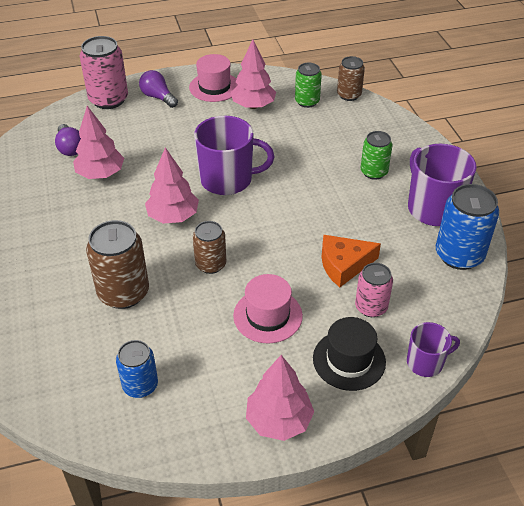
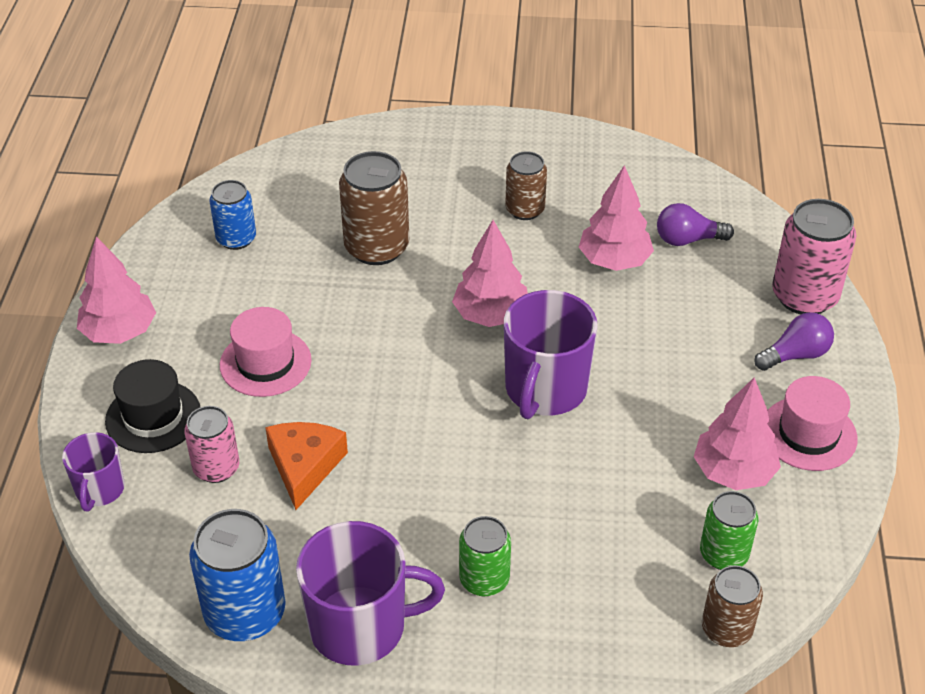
camera: 110 degrees right, 0 degrees up
(211, 264) = (381, 332): brown can -> brown can (525, 210)

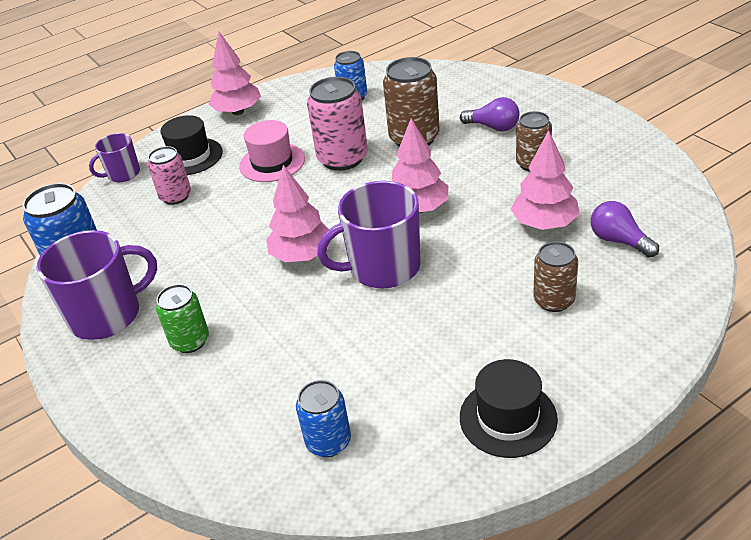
camera: 55 degrees right, 5 degrees down
(304, 466) = (209, 222): orange cheese -> none
(360, 626) = (107, 315): purple mug -> purple mug turned 75 degrees counterclockwise
(723, 554) = (328, 442): green can -> blue can
(726, 629) = (256, 486): brown can -> brown can (554, 300)
(733, 472) = (416, 400): pink tree -> pink tree (302, 255)
(795, 355) = (583, 362): purple light bulb -> purple light bulb (493, 127)
(804, 296) = (654, 330): pink can -> pink can (342, 158)
(808, 434) = (508, 418): pink hat -> black hat

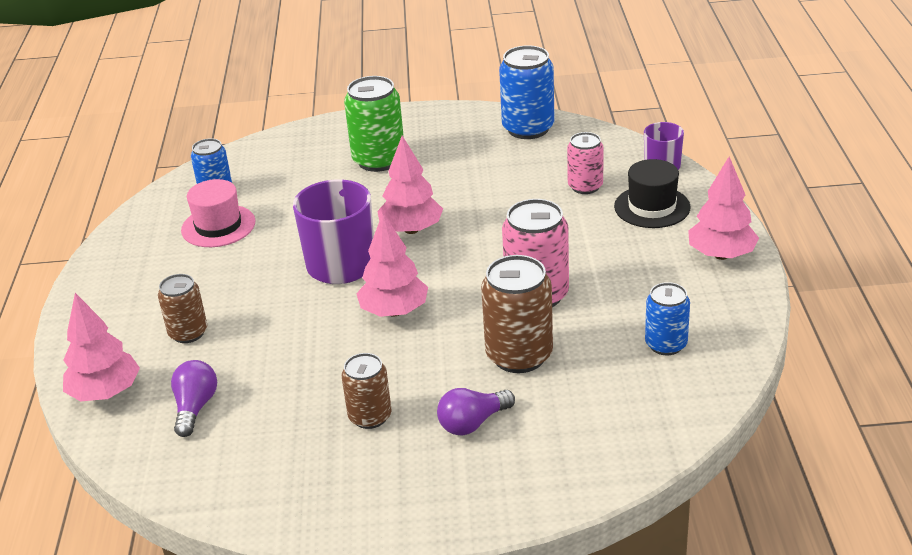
camera: 120 degrees right, 5 degrees down
(107, 315) = (454, 133): purple mug -> none
(190, 341) = (379, 160): green can -> green can, size x1.60
(272, 162) = (582, 251): pink hat -> pink hat (218, 226)
(508, 418) = (131, 263): black hat -> none
(544, 224) = (275, 375): pink tree -> pink tree (105, 393)
(619, 241) = (195, 407): purple light bulb -> purple light bulb turned 75 degrees counterclockwise

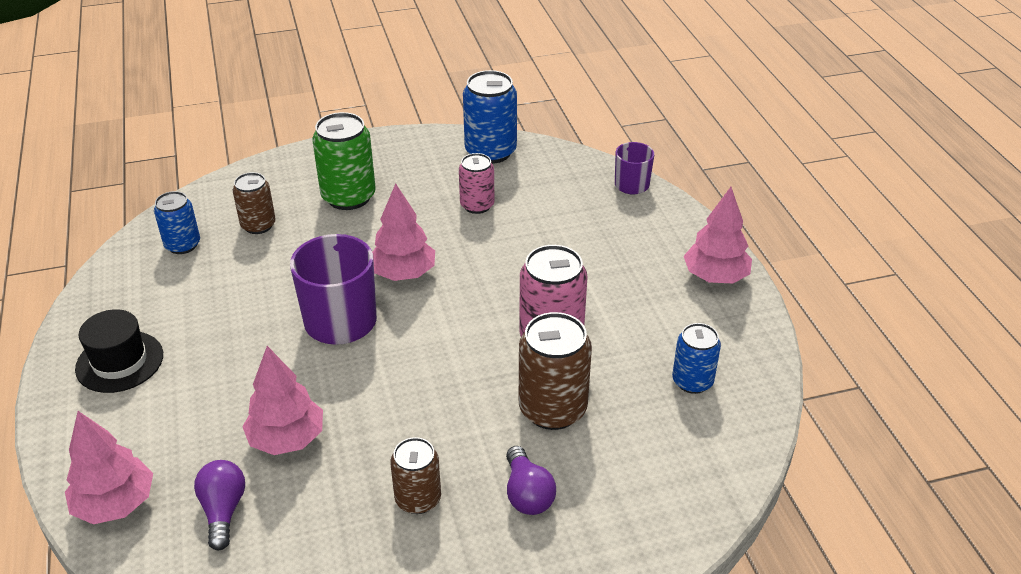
camera: 15 degrees left, 5 degrees up
(188, 333) = (193, 419): brown can -> brown can (258, 225)
(218, 226) = (195, 286): pink hat -> none
(394, 311) = (410, 370): pink tree -> pink tree (287, 439)
(472, 423) = (527, 494): purple light bulb -> purple light bulb turned 60 degrees counterclockwise
(585, 186) = (564, 212): pink can -> pink can (477, 205)
(652, 207) = (635, 230): black hat -> black hat (120, 362)

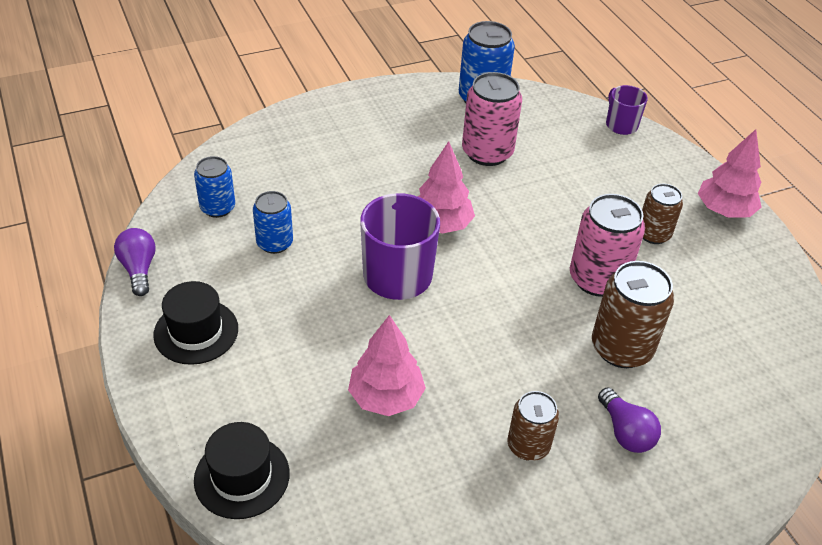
camera: 10 degrees left, 5 degrees up
(115, 504) = (242, 476): pink tree -> black hat
(223, 510) = (349, 474): purple light bulb -> purple light bulb (139, 269)
(258, 225) = (285, 183): brown can -> brown can (653, 234)
(348, 197) = (363, 150): green can -> none
(477, 205) = (487, 152): pink can -> pink can, size x1.60
(692, 381) = (736, 312): blue can -> blue can (274, 243)

